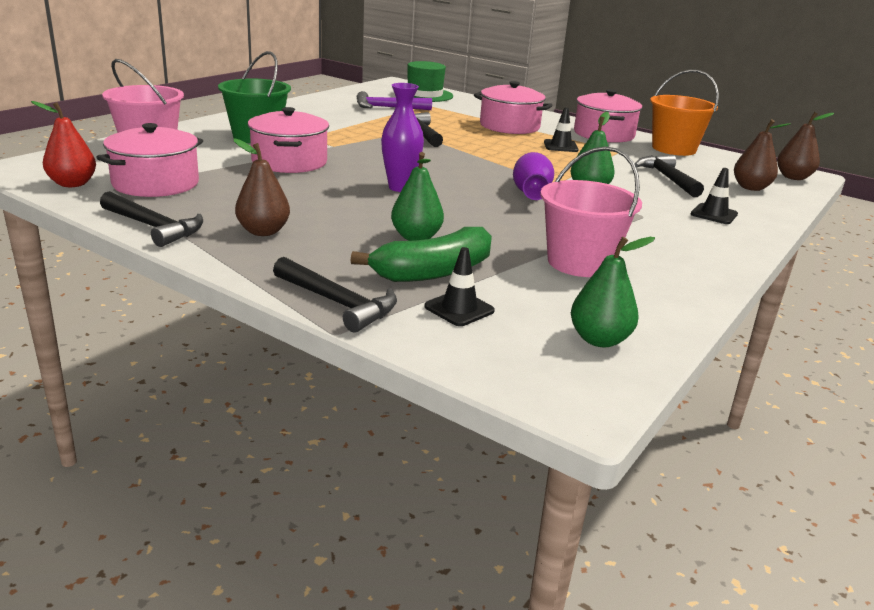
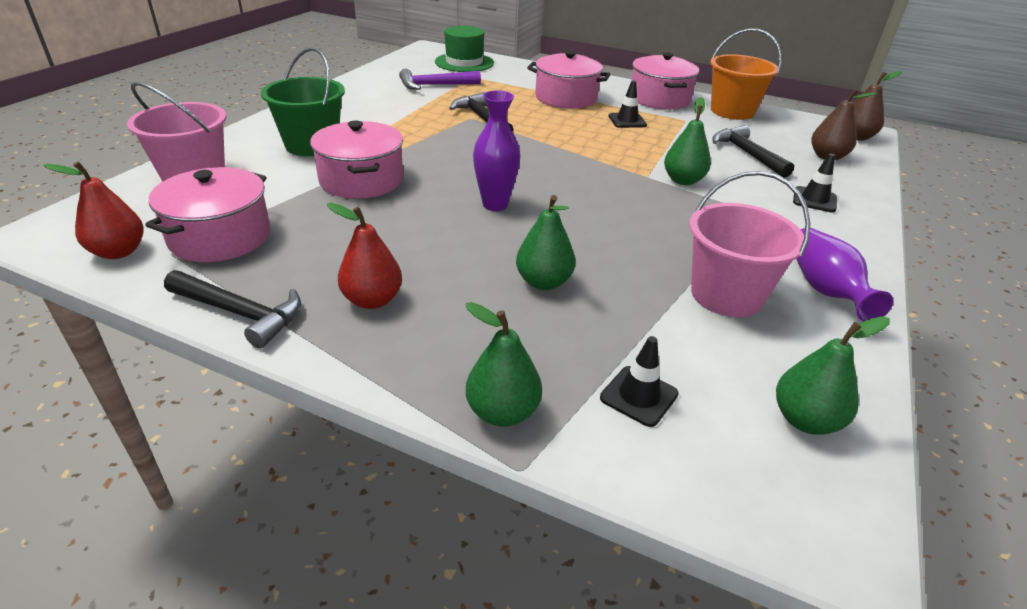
camera: 10 degrees left, 10 degrees up
(263, 231) = (372, 300): brown pear -> red pear
(337, 303) = (502, 412): black hammer -> green pear
(433, 272) = (585, 337): green banana -> none
(531, 192) = (629, 193): purple vase -> purple vase (824, 289)

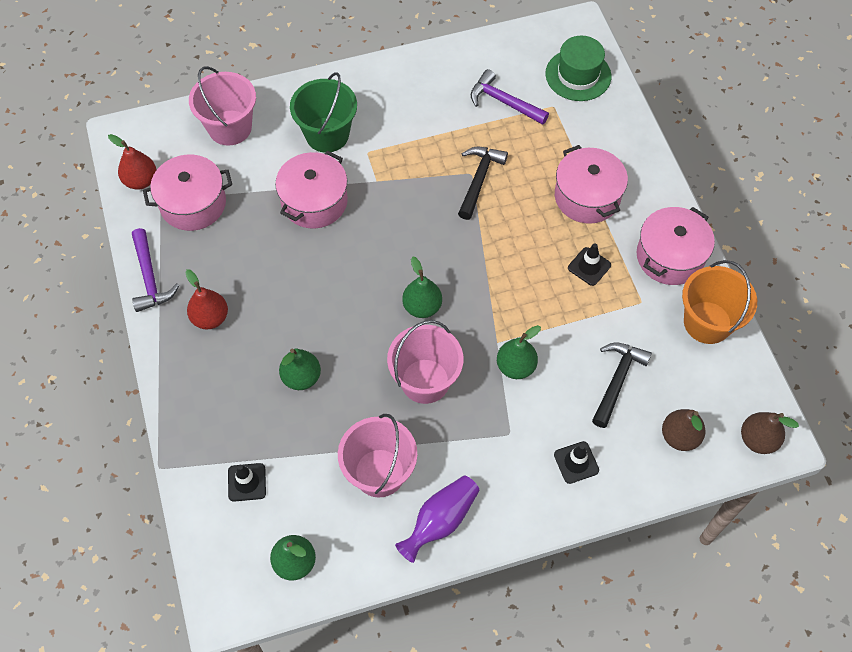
camera: 50 degrees right, 25 degrees up
(240, 313) = (150, 277): black hammer -> purple hammer
(495, 204) = (360, 290): purple vase -> none
(502, 412) = (185, 435): green pear -> green pear (422, 307)
(643, 222) = (425, 381): none -> pink bucket

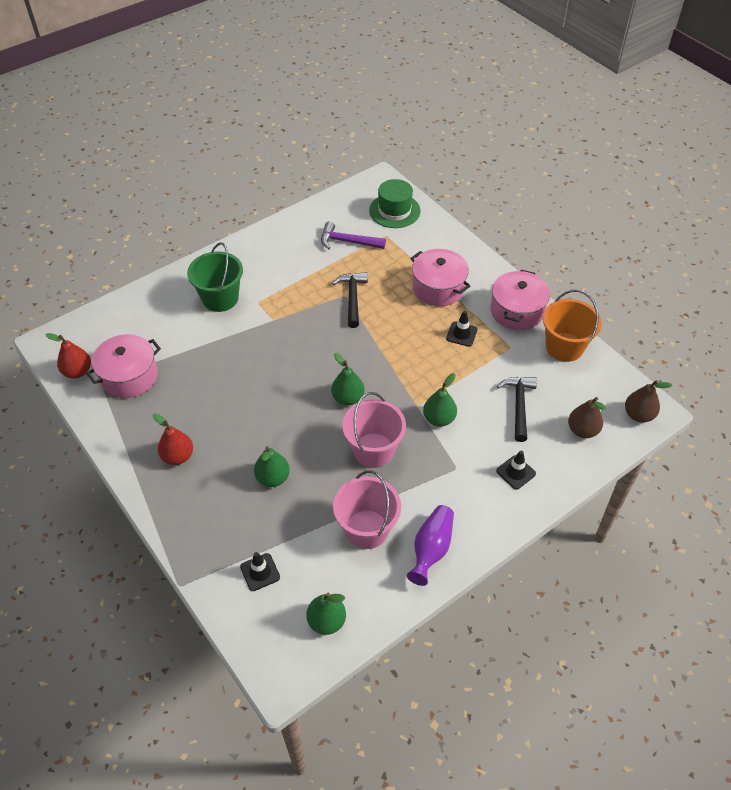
camera: 20 degrees left, 10 degrees down
(150, 277) = (113, 441): purple hammer -> none
(230, 128) = (138, 314): pink bucket -> none
(314, 201) = (229, 347): pink pot -> none

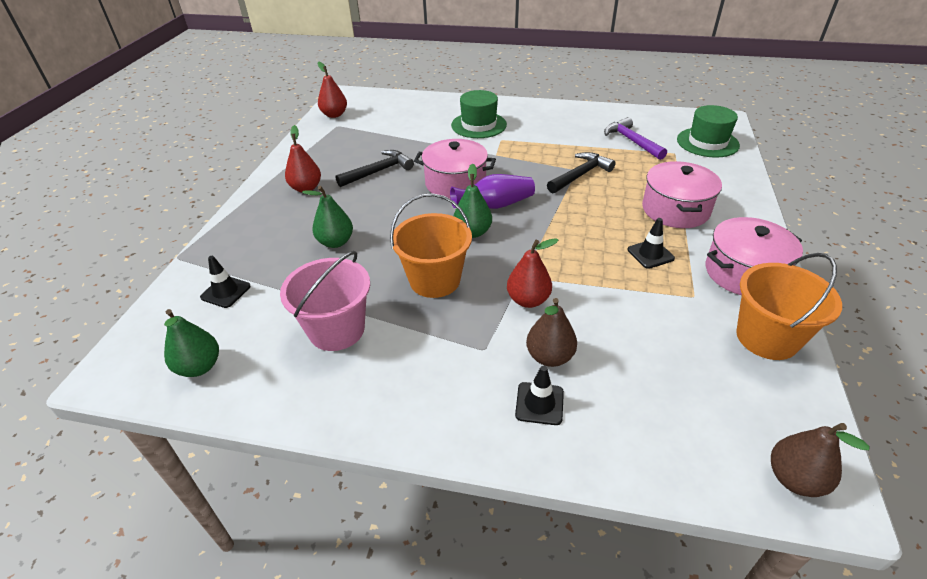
camera: 50 degrees right, 10 degrees down
(129, 376) = (355, 132): pink pot -> pink pot (455, 183)
(220, 298) = (479, 125): green bucket -> green hat
(373, 450) = (435, 280): pink bucket -> orange bucket
(431, 549) = (357, 393): purple vase -> purple vase (495, 205)
(439, 419) = (528, 300): green pear -> red pear
(518, 406) = (630, 349): black hammer -> black hammer (378, 171)
(582, 430) = (682, 431): brown pear -> brown pear (549, 357)

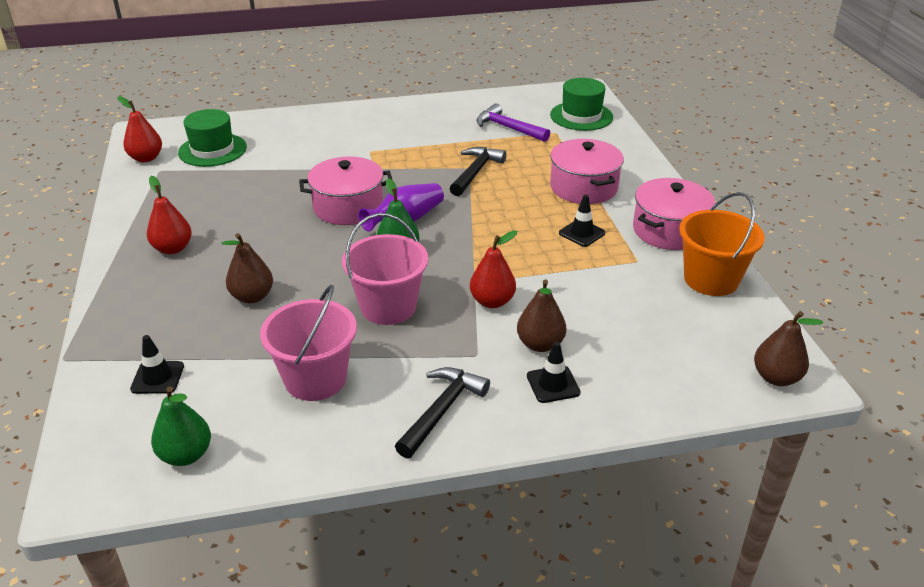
camera: 25 degrees left, 5 degrees down
(335, 242) = (252, 297): green pear -> brown pear
(378, 171) = (249, 212): black hammer -> black hammer (441, 411)
(435, 280) = (388, 307): orange bucket -> pink bucket
(479, 125) = (334, 139): green hat -> green hat (212, 150)

